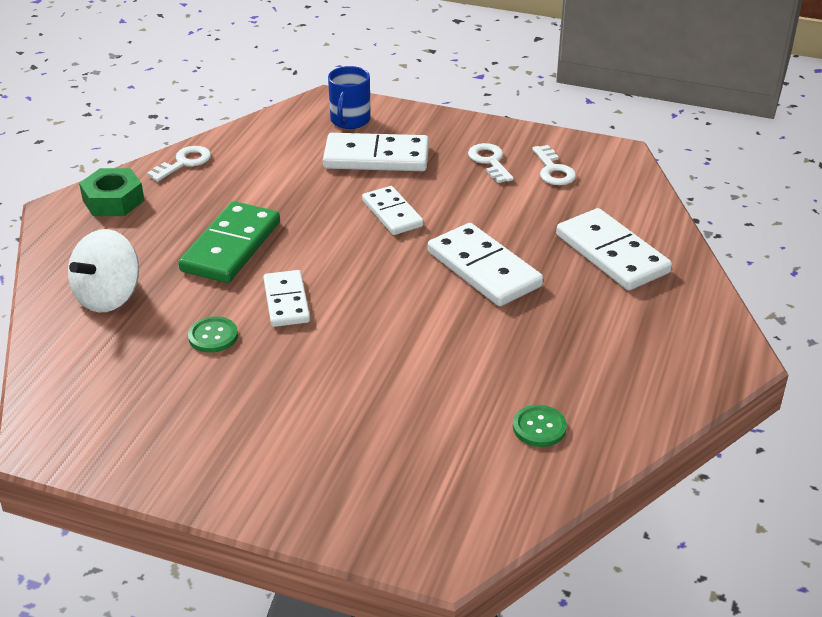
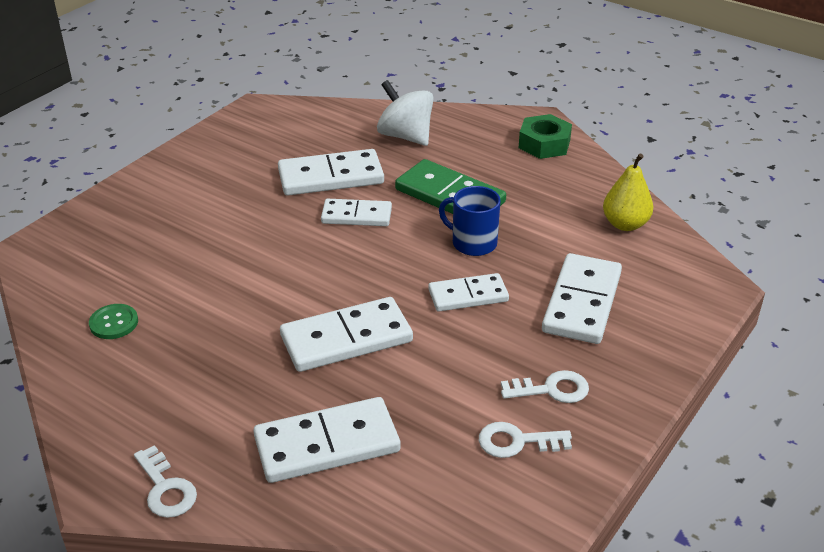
camera: 105 degrees right, 0 degrees up
(184, 162) = (599, 183): white key -> white key (166, 488)
(213, 336) = (331, 177): green button -> white domino
(252, 145) = (625, 224): none -> yellow pear
(350, 120) = (668, 295): blue mug -> blue mug (473, 243)

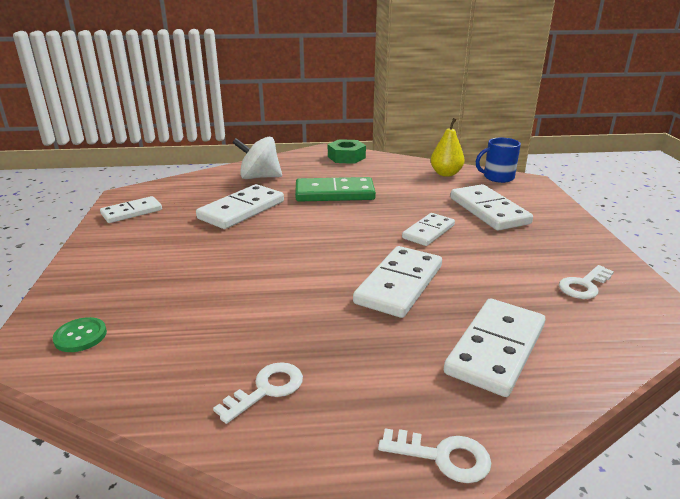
camera: 40 degrees left, 10 degrees down
(114, 323) = (199, 363): green button -> green button (80, 336)
(356, 215) = (293, 222): white domino -> white domino (132, 212)
(473, 243) = (386, 208): blue mug -> blue mug (498, 177)
(551, 389) = (550, 253): white key -> white key (266, 389)

